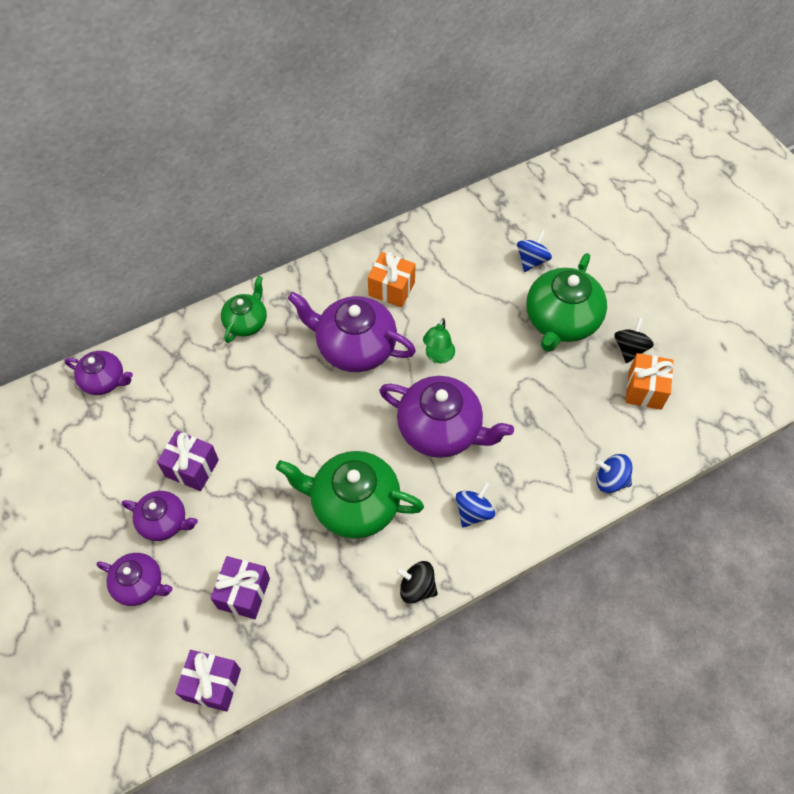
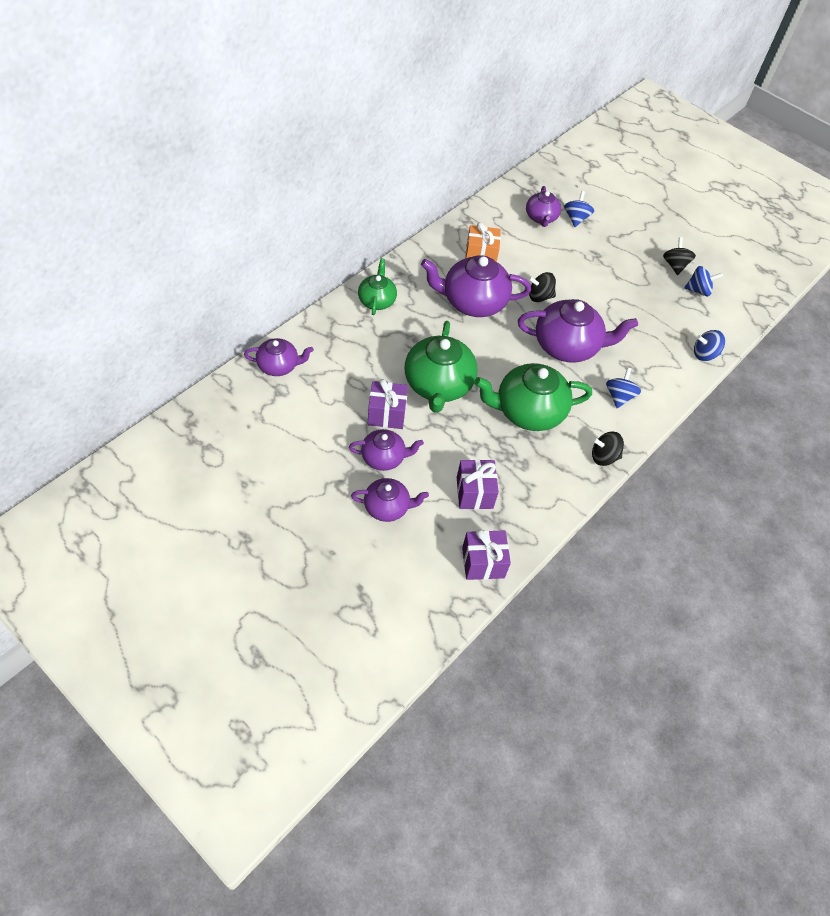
camera: 25 degrees left, 5 degrees down
(438, 356) = (539, 296): green lamp -> black spinning top
(488, 251) = (541, 218): none -> purple teapot
(561, 321) = (617, 256): green teapot -> green teapot (438, 385)
(645, 389) = (698, 290): orange gift -> blue spinning top

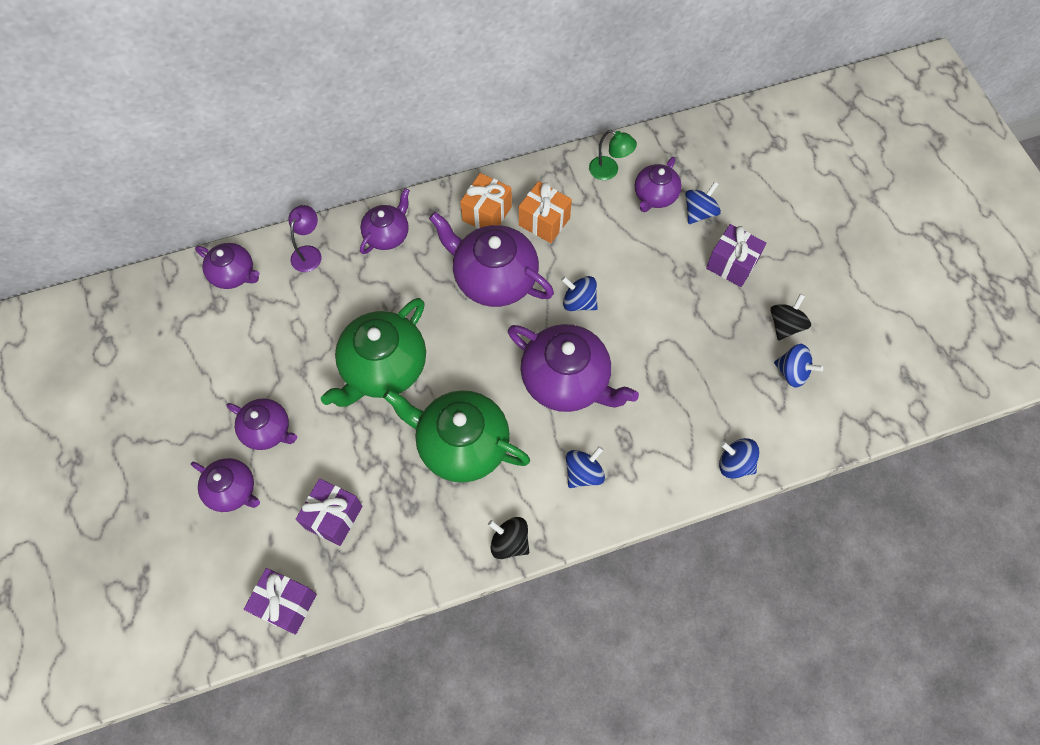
camera: 35 degrees right, 10 degrees up
(327, 332) = (309, 253): none -> purple lamp
(377, 300) = (387, 234): green teapot -> purple teapot
(386, 414) = (305, 379): purple gift -> purple gift (731, 264)
(438, 264) = (487, 213): none -> orange gift
(500, 212) = (609, 171): none -> green lamp
(539, 296) = (579, 302): black spinning top -> blue spinning top

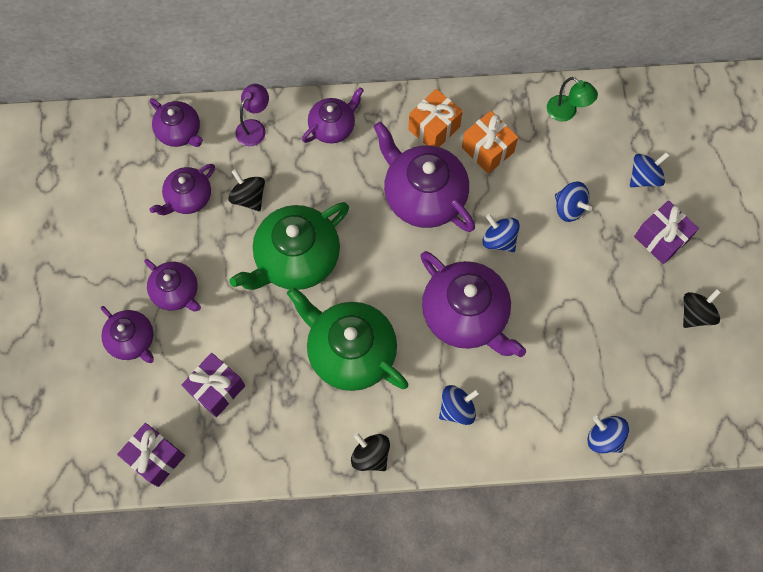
camera: 15 degrees right, 5 degrees up
(320, 320) = (249, 197): none -> black spinning top
(655, 196) = (604, 149): purple teapot -> purple teapot (188, 198)
(792, 372) = (688, 362): blue spinning top -> blue spinning top (569, 208)

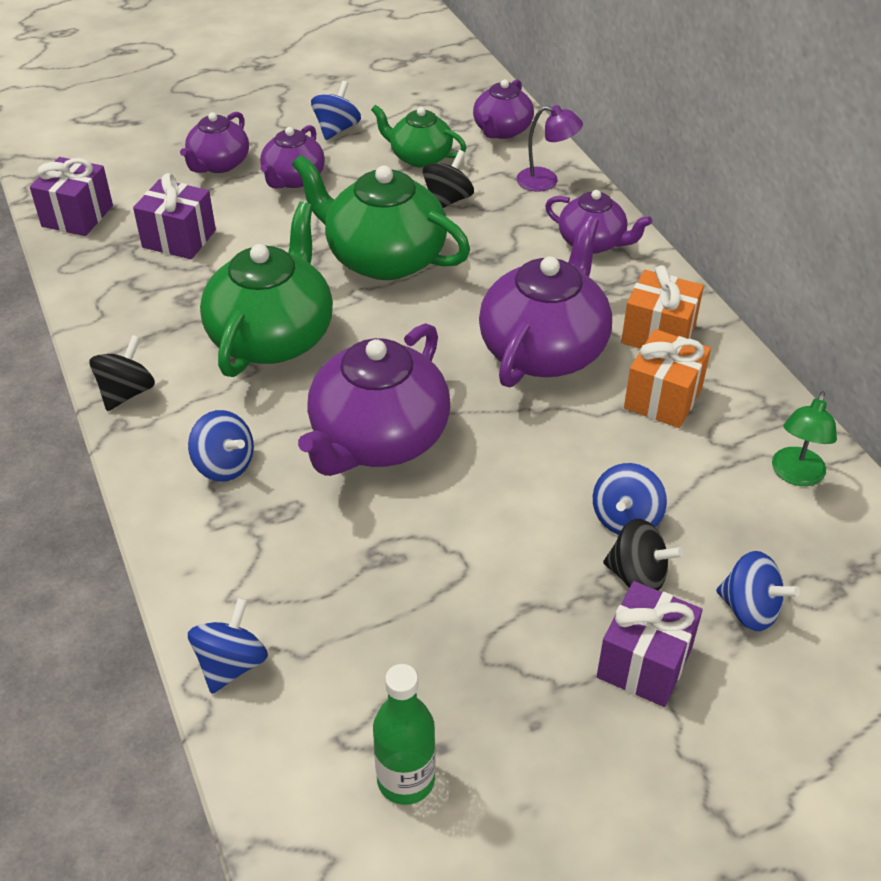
camera: 70 degrees right, 25 degrees down
(188, 198) = (419, 157): purple teapot -> green teapot
(499, 240) = (521, 447): blue spinning top -> blue spinning top (337, 129)
(695, 314) = (523, 754): black spinning top -> black spinning top (637, 576)
(695, 372) = (406, 780): none -> green bottle

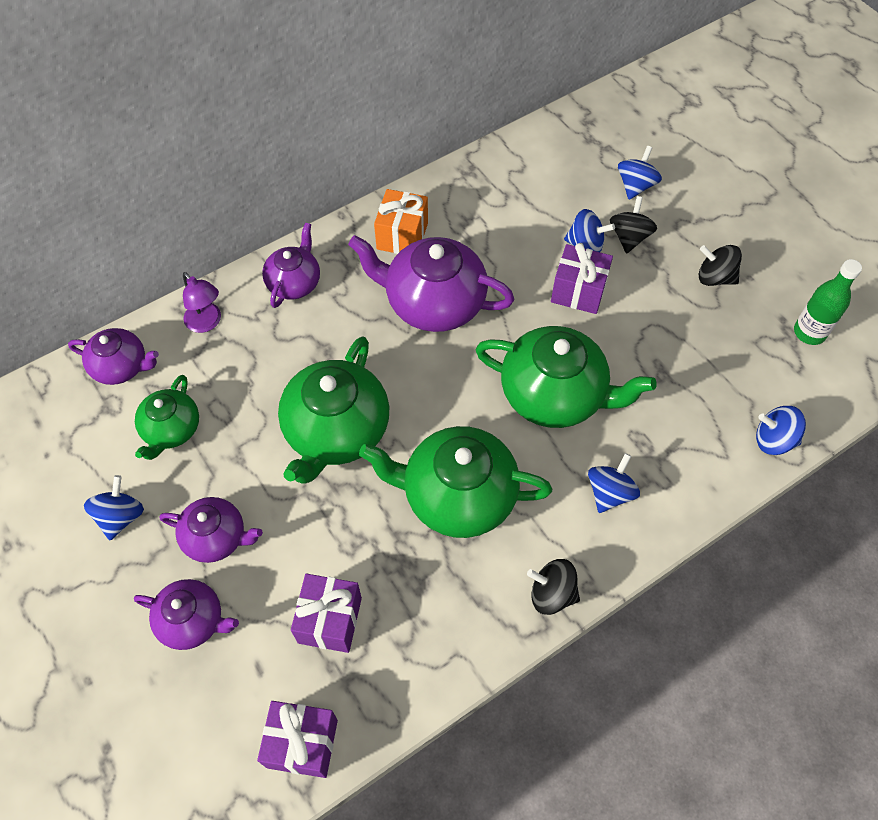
camera: 100 degrees left, 15 degrees up
(337, 129) = (121, 516): blue spinning top -> blue spinning top turned 90 degrees clockwise
(378, 439) = (554, 395): purple teapot -> green teapot
(447, 200) = (243, 395): black spinning top -> black spinning top (714, 277)
(546, 181) = (207, 323): purple lamp -> purple lamp turned 135 degrees clockwise
(644, 662) = (690, 231): purple gift -> purple gift (578, 291)
(663, 398) = (470, 231): orange gift -> none
(795, 475) = (523, 164): green lamp -> none

